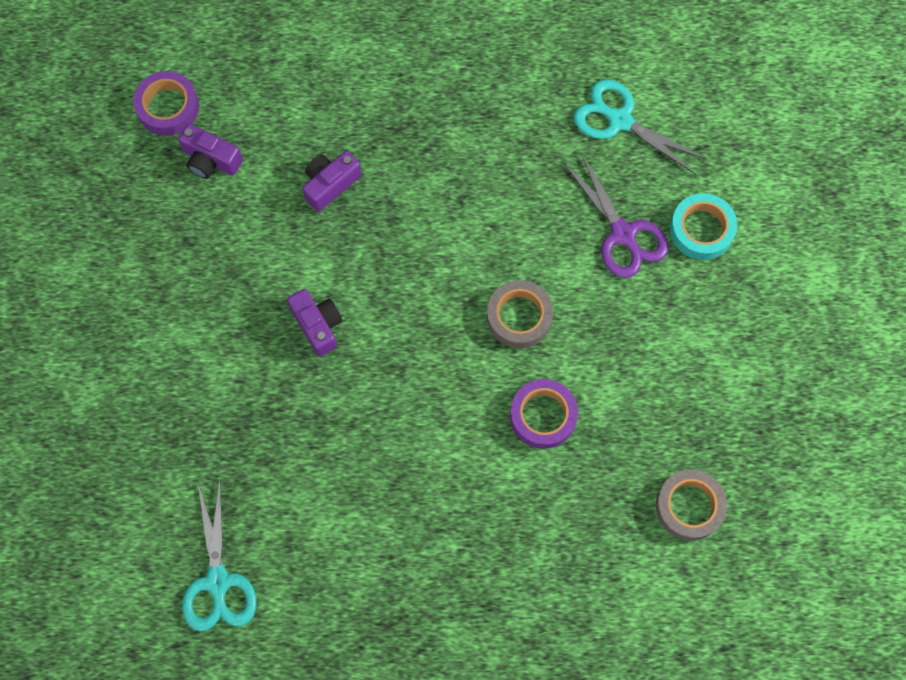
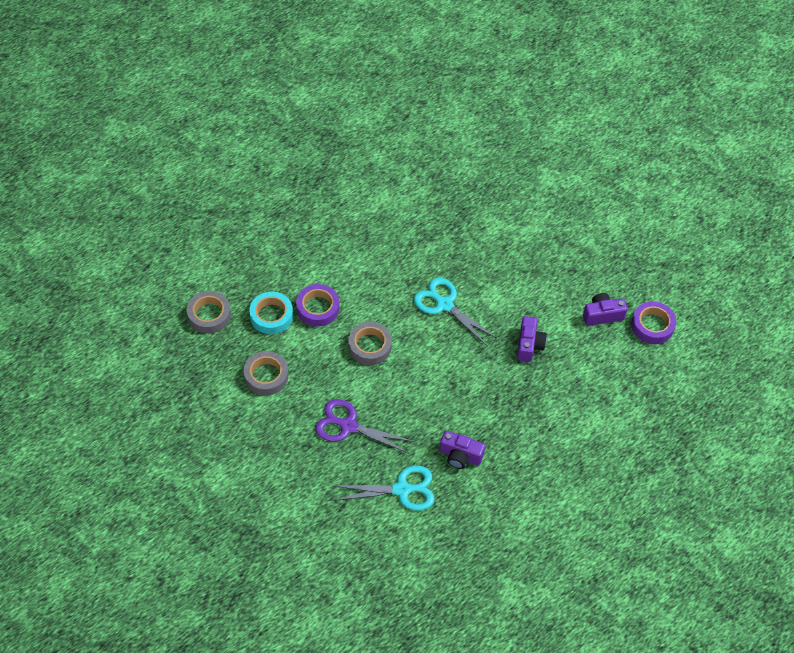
camera: 140 degrees right, 15 degrees down
(218, 581) = (411, 148): turquoise scissors -> turquoise scissors (445, 305)
(318, 325) = (469, 275): purple camera -> purple camera (460, 456)
(675, 366) = (266, 376): none -> grey tape
(701, 230) = (305, 458): turquoise tape -> turquoise tape (271, 316)

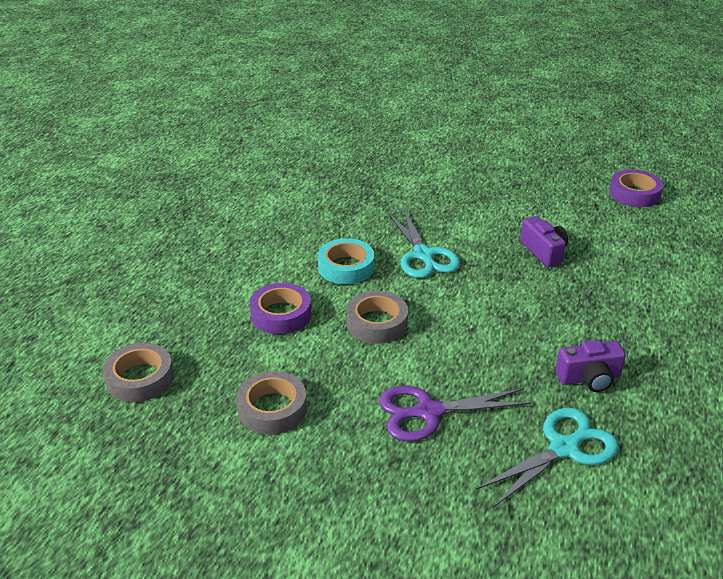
camera: 30 degrees left, 20 degrees down
(271, 316) = (227, 345): turquoise tape -> turquoise tape (346, 267)
(445, 305) = (423, 255): turquoise scissors -> turquoise scissors turned 120 degrees counterclockwise
(602, 315) = (582, 203): purple camera -> none

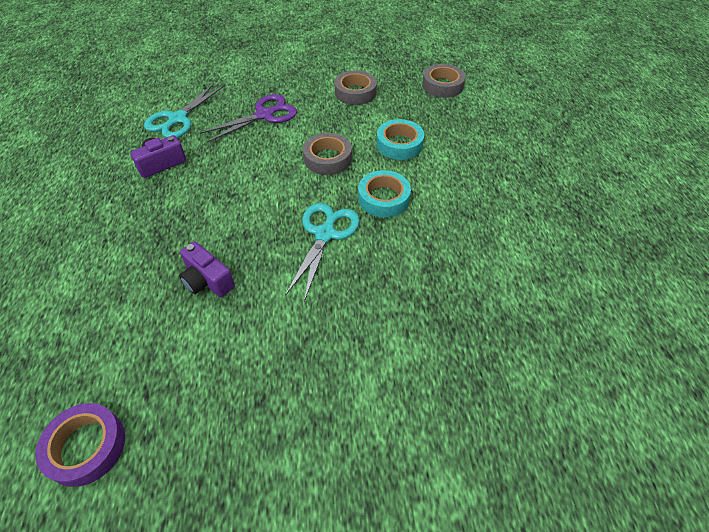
camera: 155 degrees right, 15 degrees up
(281, 314) = (399, 144): purple tape -> turquoise tape
(423, 255) = (325, 234): turquoise scissors -> turquoise scissors turned 60 degrees clockwise

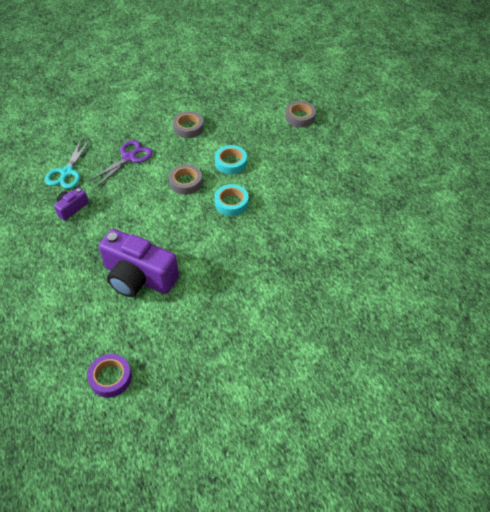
camera: 15 degrees left, 0 degrees up
(207, 280) = (139, 277): purple camera -> purple camera, size x2.11
(325, 234) = (201, 234): turquoise scissors -> none
(442, 85) = (248, 111): grey tape -> grey tape (300, 117)

